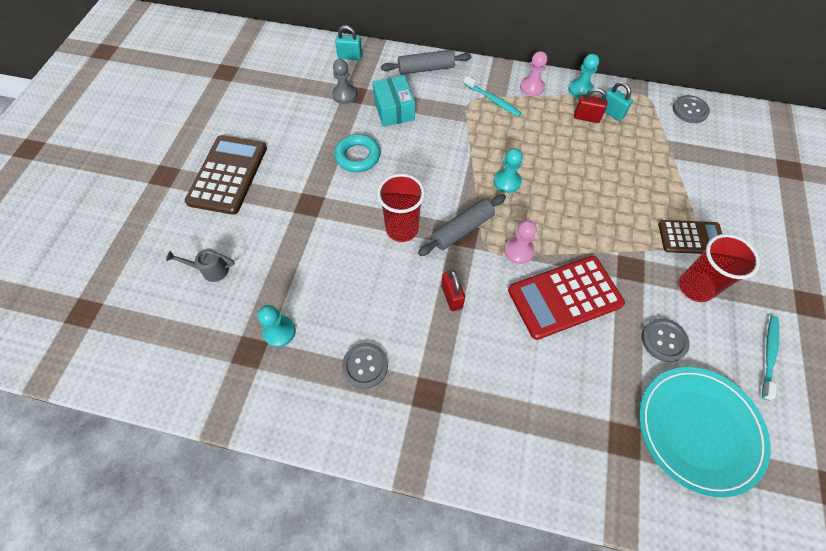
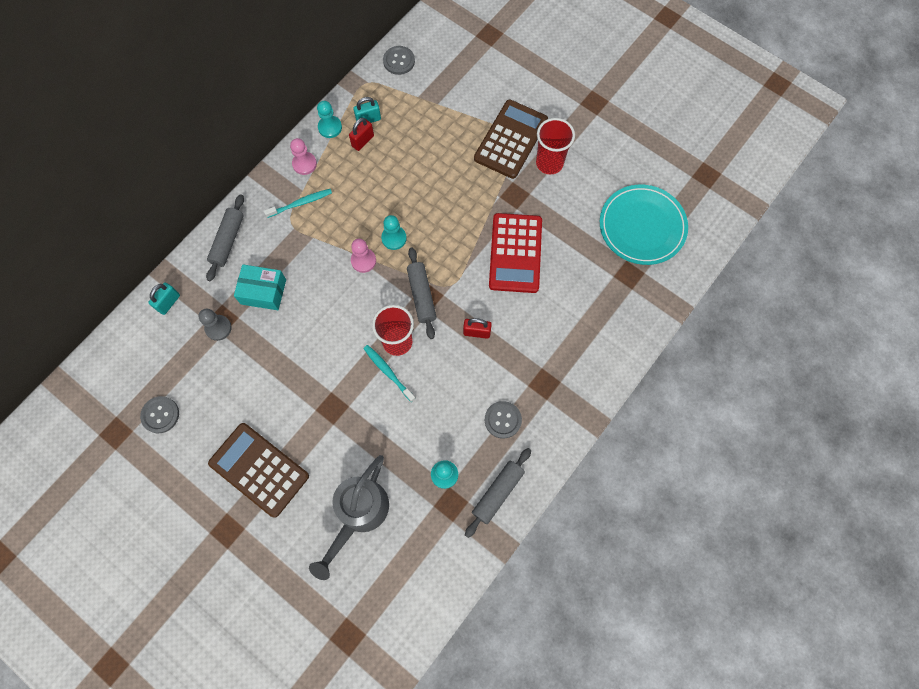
camera: 65 degrees left, 10 degrees up
(211, 270) = (358, 514): grey watering can -> grey watering can, size x2.17
(278, 396) = (497, 493): none -> grey rolling pin
(358, 156) = (301, 346): turquoise ring -> none
(518, 251) = (462, 264): pink pawn -> pink pawn (363, 261)
(664, 340) = (577, 208): grey button -> grey button (160, 415)
(691, 237) = (511, 139): brown calculator -> brown calculator, size x1.59
(769, 355) = (616, 152): turquoise toothbrush -> turquoise toothbrush (388, 372)

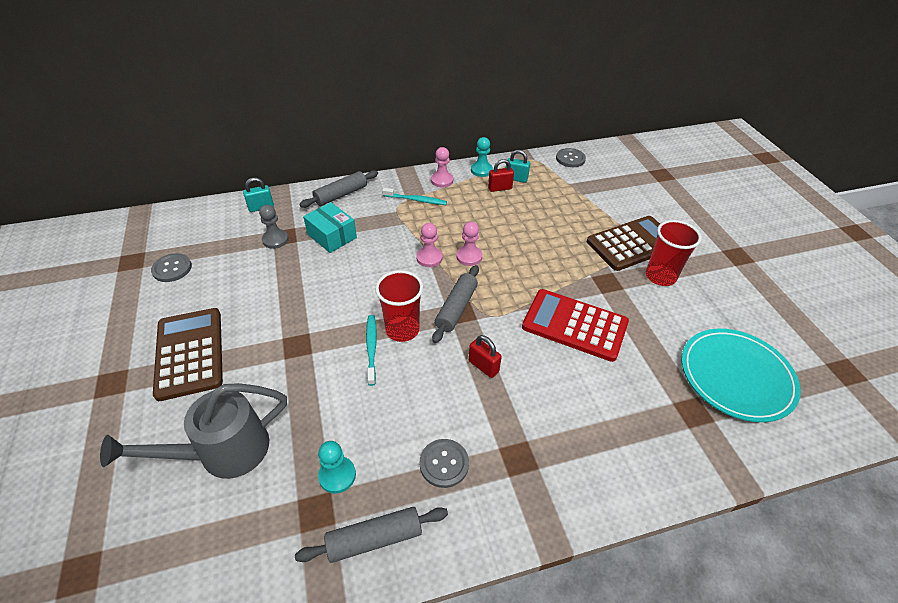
camera: 35 degrees right, 25 degrees down
(394, 238) = (469, 257): turquoise pawn -> pink pawn
(515, 253) = (574, 325): red calculator -> red calculator turned 75 degrees clockwise

